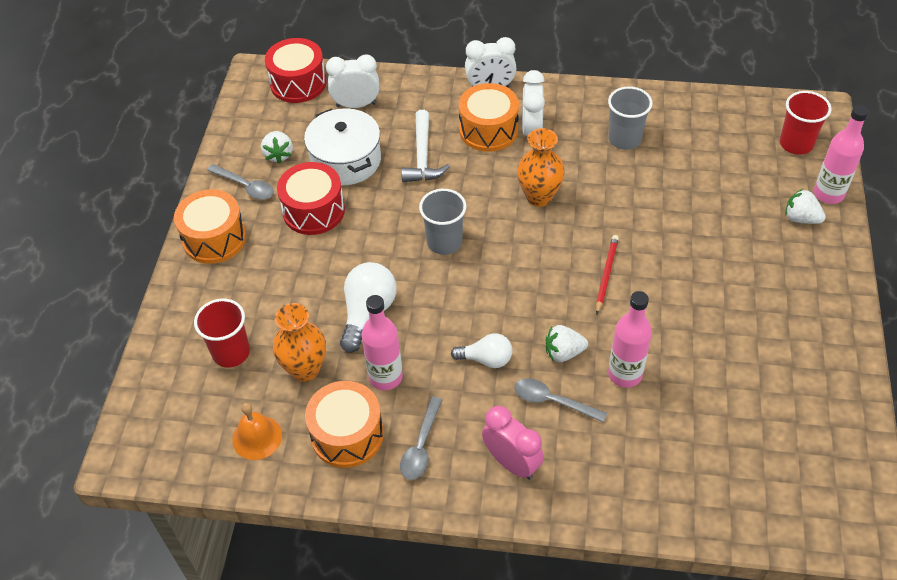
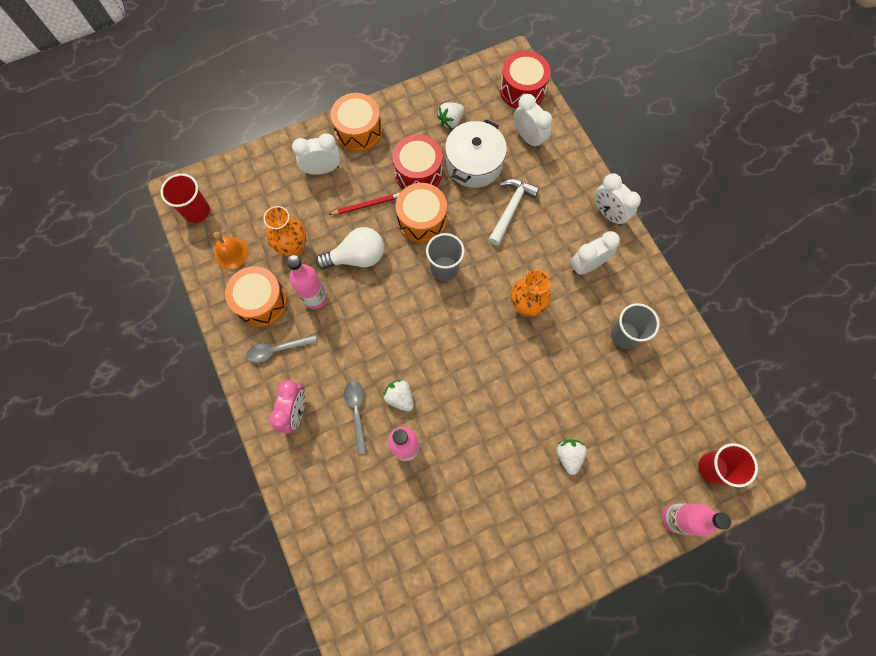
camera: 55 degrees right, 20 degrees up
(230, 294) = (322, 169): none -> white clock
(231, 352) = (281, 199): red cup -> red cup (196, 211)
(246, 186) = (411, 120): grey spoon -> none
(423, 156) = (511, 209): white hammer -> white hammer turned 150 degrees clockwise
(486, 359) = (365, 351): white light bulb -> none
(488, 130) = (566, 236): orange drum -> orange drum (422, 220)
(606, 274) = (484, 390): red pencil -> red pencil (366, 205)
(801, 218) = (633, 507): white strawberry -> white strawberry (568, 456)

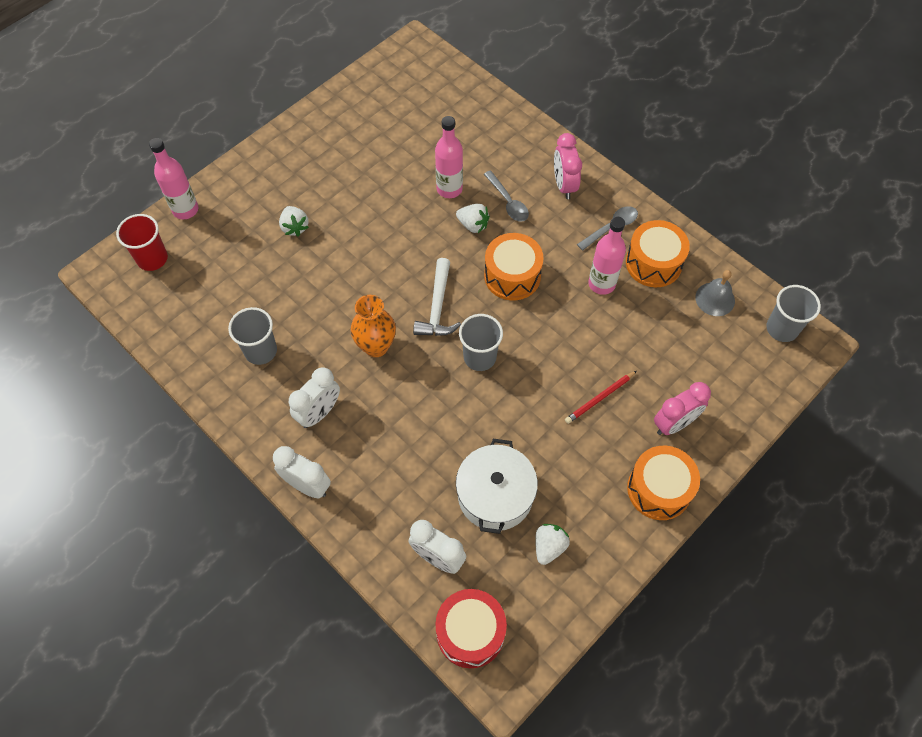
camera: 160 degrees right, 10 degrees down
(196, 211) = (782, 329): red cup -> grey cup
(231, 253) = (715, 299): orange bell -> grey bell
(293, 248) = (653, 325): orange vase -> none
(322, 169) = (674, 423): white clock -> pink clock
(357, 257) = (580, 337): white light bulb -> none
(418, 172) = (559, 459): red drum -> none
(422, 220) = (528, 402): orange drum -> orange drum (512, 276)
(511, 209) = (429, 451): white hammer -> white hammer (437, 307)

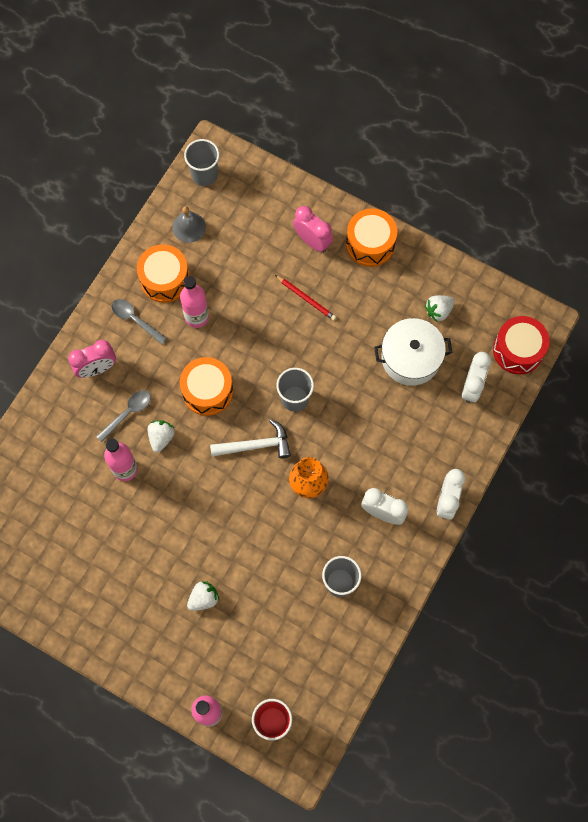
camera: 105 degrees left, 10 degrees up
(549, 546) = (438, 311): white strawberry -> white strawberry turned 45 degrees counterclockwise

